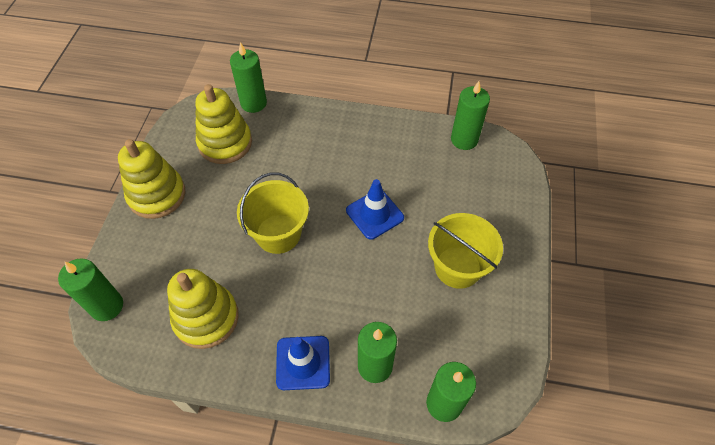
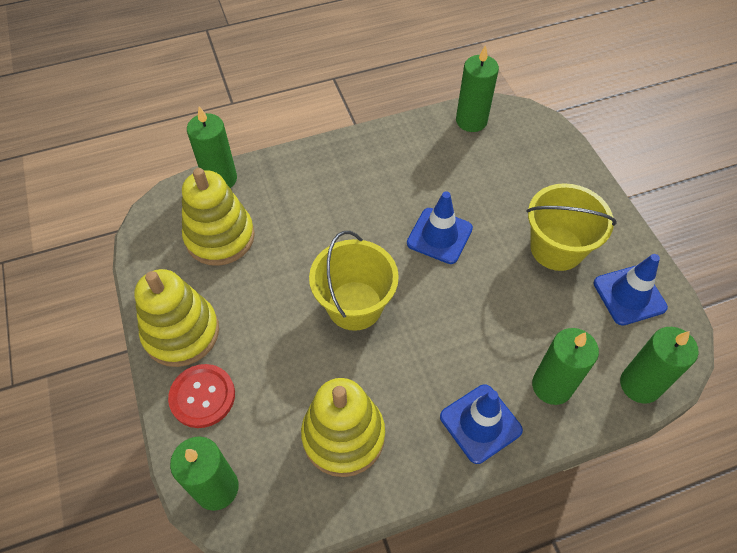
camera: 30 degrees left, 0 degrees up
(140, 243) = (202, 396): none -> red button
(489, 332) = (629, 295): none -> blue traffic cone

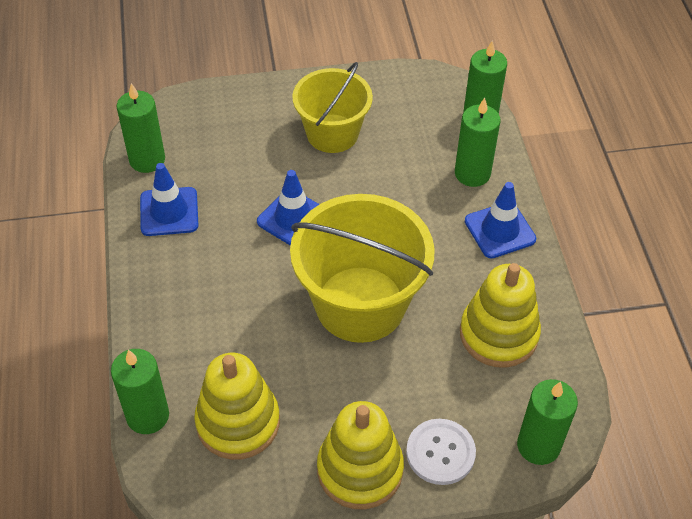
camera: 80 degrees left, 5 degrees down
(202, 396) = (440, 453): red button -> white button
(355, 305) = (360, 304): yellow bucket -> yellow bucket, size x1.55
(629, 295) = (394, 99): blue traffic cone -> blue traffic cone (169, 212)

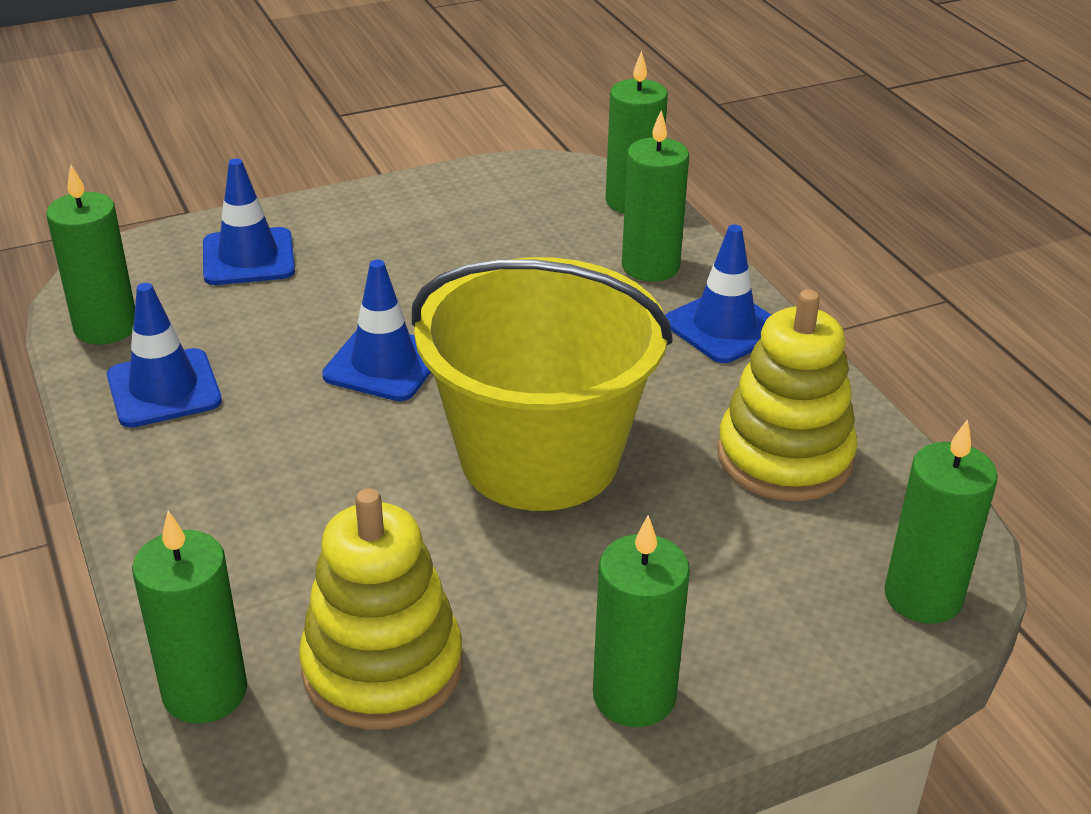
camera: 15 degrees left, 15 degrees down
(237, 121) = (248, 257): none -> blue traffic cone
(332, 133) = (410, 251): yellow bucket -> none
(360, 470) = (634, 696): yellow stacking toy -> green candle
(440, 453) = (764, 640): white button -> none

